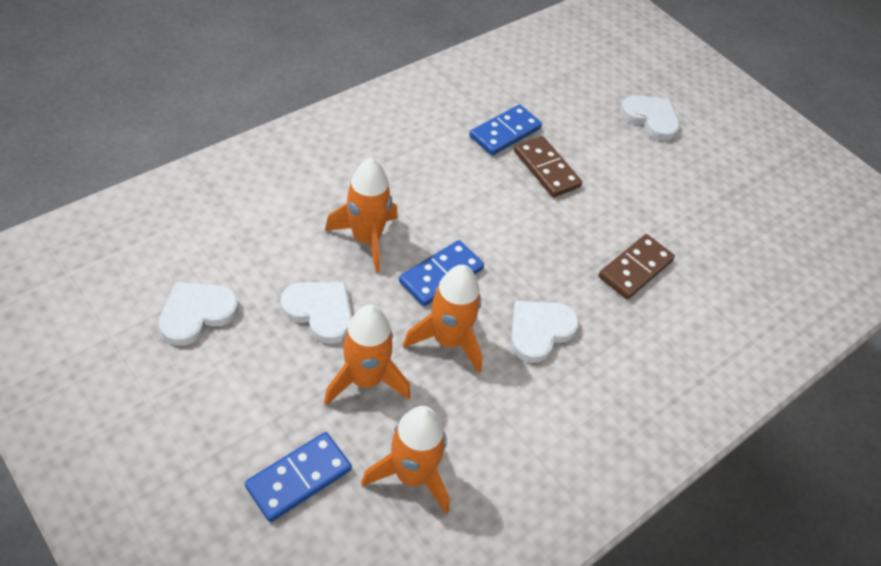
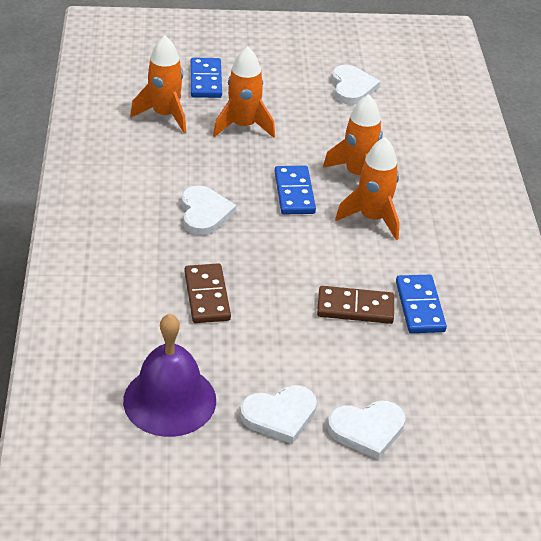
camera: 130 degrees right, 10 degrees down
(320, 311) = (311, 130): white heart -> white heart (280, 415)
(448, 340) = (238, 170): orange rocket -> orange rocket (372, 218)
(751, 234) = (169, 400): none -> purple bell

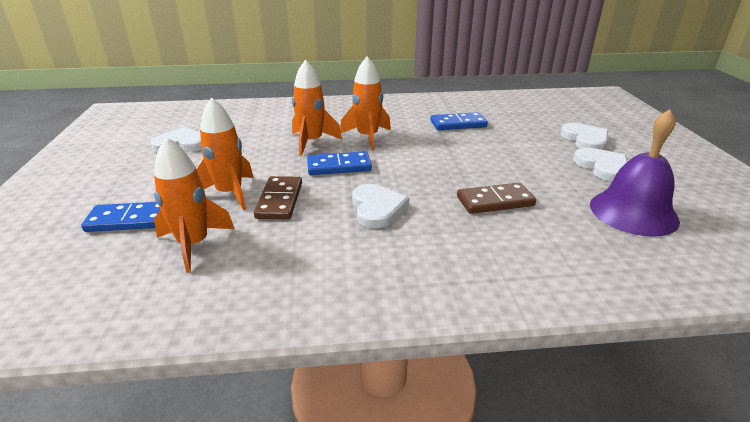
camera: 90 degrees left, 10 degrees down
(204, 213) = (377, 208): white heart -> white heart turned 90 degrees clockwise
(355, 307) = (471, 143): brown domino -> brown domino (279, 200)

